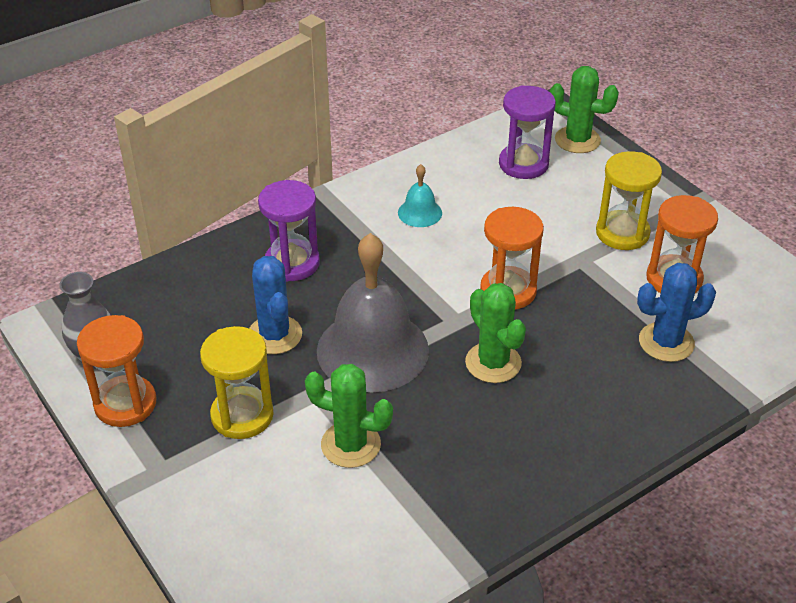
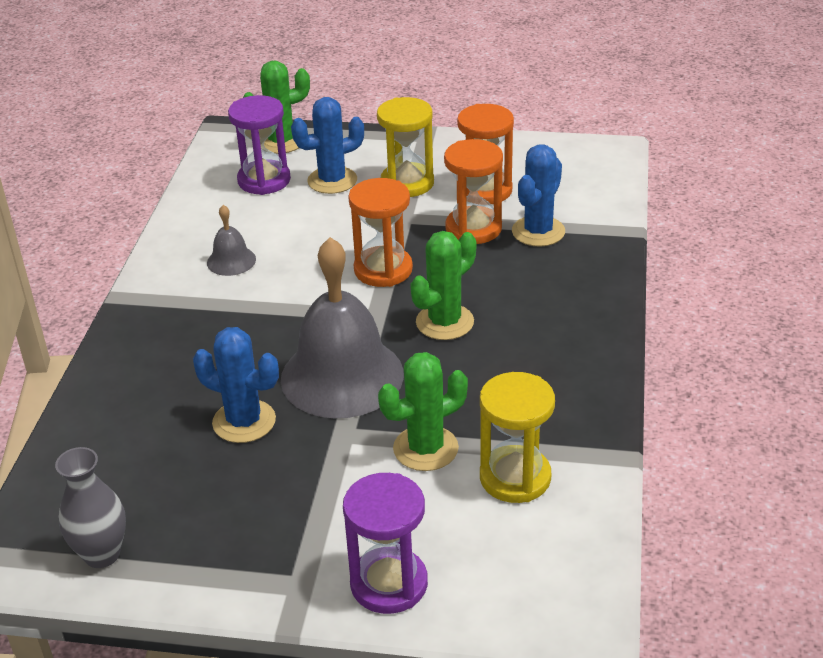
camera: 45 degrees left, 5 degrees down
(125, 404) = (189, 565): orange hourglass -> orange hourglass (473, 228)
(242, 415) = (308, 495): yellow hourglass -> yellow hourglass (515, 477)
(292, 263) = (176, 362): purple hourglass -> purple hourglass (389, 584)
(420, 212) = (231, 261): turquoise bell -> grey bell
(493, 363) = (444, 322): green cactus -> green cactus turned 60 degrees counterclockwise
(570, 195) = (332, 180): none -> blue cactus

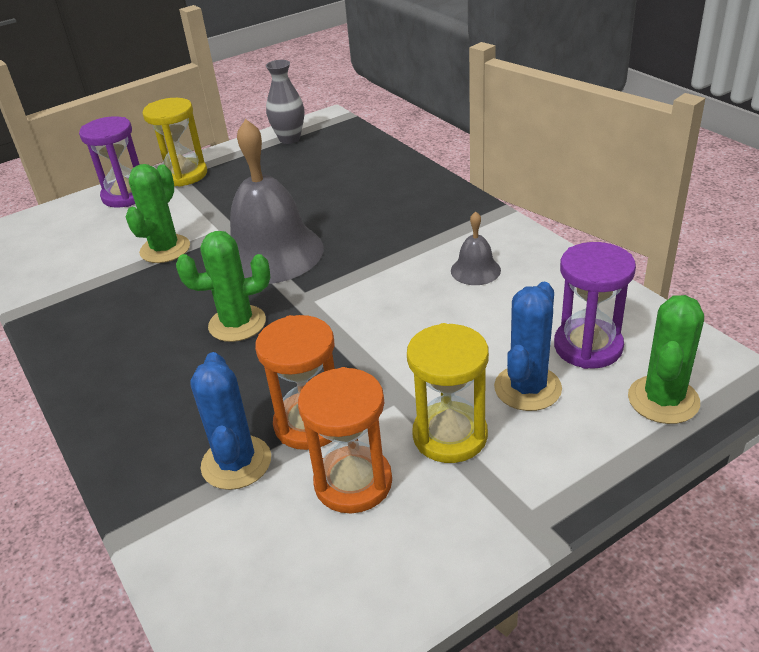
camera: 140 degrees right, 0 degrees up
(244, 421) = (300, 204): blue cactus -> none
(383, 270) = (343, 333): orange hourglass -> none
(444, 322) = (237, 324): green cactus -> green cactus turned 75 degrees clockwise
(515, 477) = (89, 265): yellow hourglass -> yellow hourglass (184, 175)

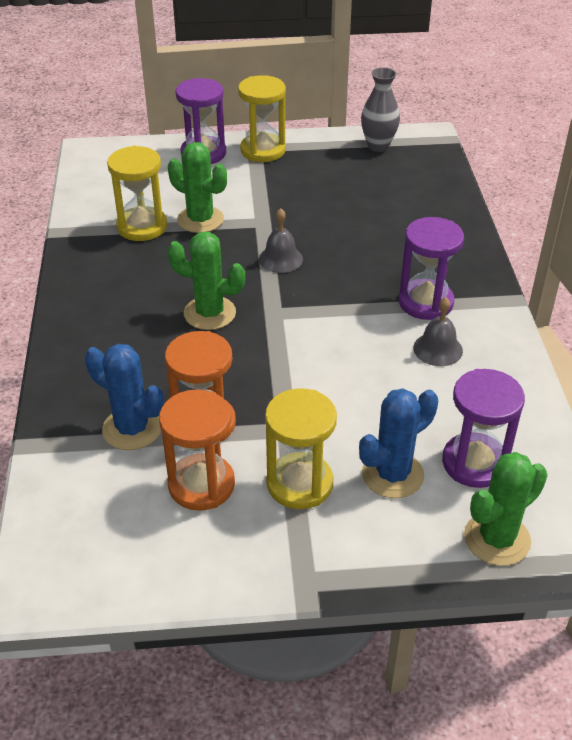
camera: 25 degrees right, 5 degrees up
(107, 276) = (142, 227): none -> yellow hourglass
(165, 249) = (200, 220): green cactus -> green cactus turned 75 degrees clockwise
(236, 463) = (132, 429): blue cactus -> blue cactus turned 75 degrees counterclockwise
(271, 253) = (280, 259): grey bell -> grey bell, size x0.45
(433, 239) = (425, 302): none -> purple hourglass

